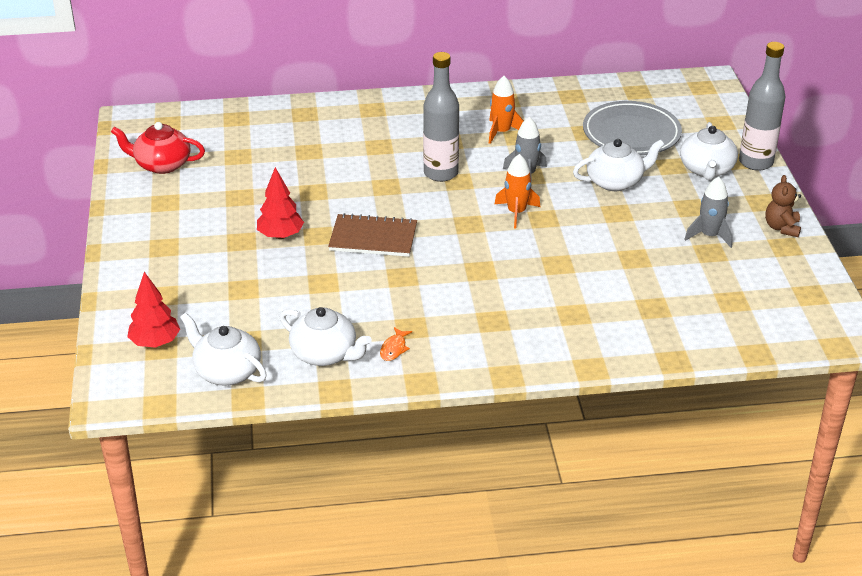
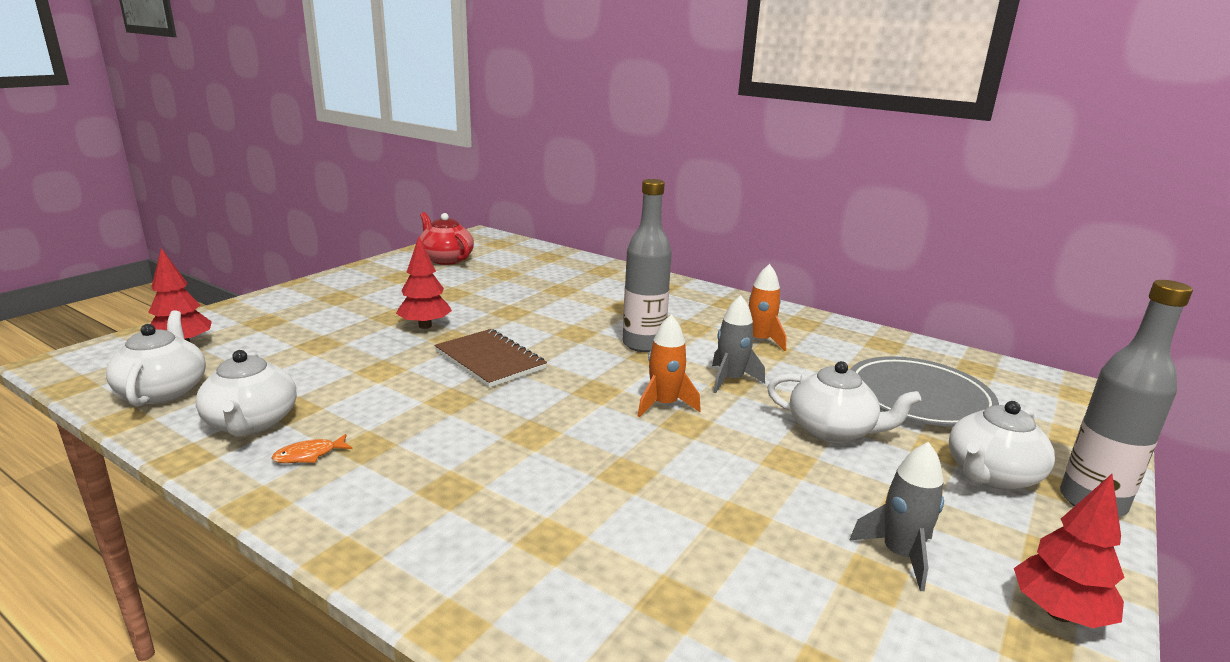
camera: 40 degrees right, 15 degrees down
(782, 228) = (1058, 613): brown teddy bear -> red tree

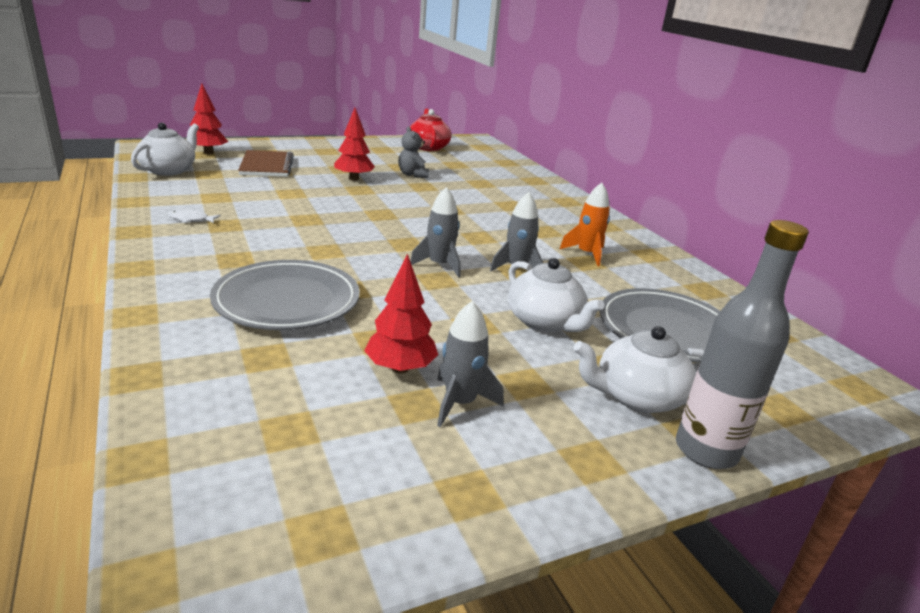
camera: 30 degrees right, 5 degrees up
(251, 423) = (186, 196): white teapot -> none
(309, 455) = (191, 219): orange fish -> white fish
(480, 300) = (412, 175): none -> grey teddy bear
(490, 360) = (364, 207): brown notebook -> brown notebook (267, 166)
(590, 519) = (287, 301): none -> grey plate
(643, 344) = (486, 229): grey bottle -> none
(664, 405) = (439, 265): orange rocket -> grey rocket
(1058, 613) = (526, 487): red tree -> red tree (400, 368)

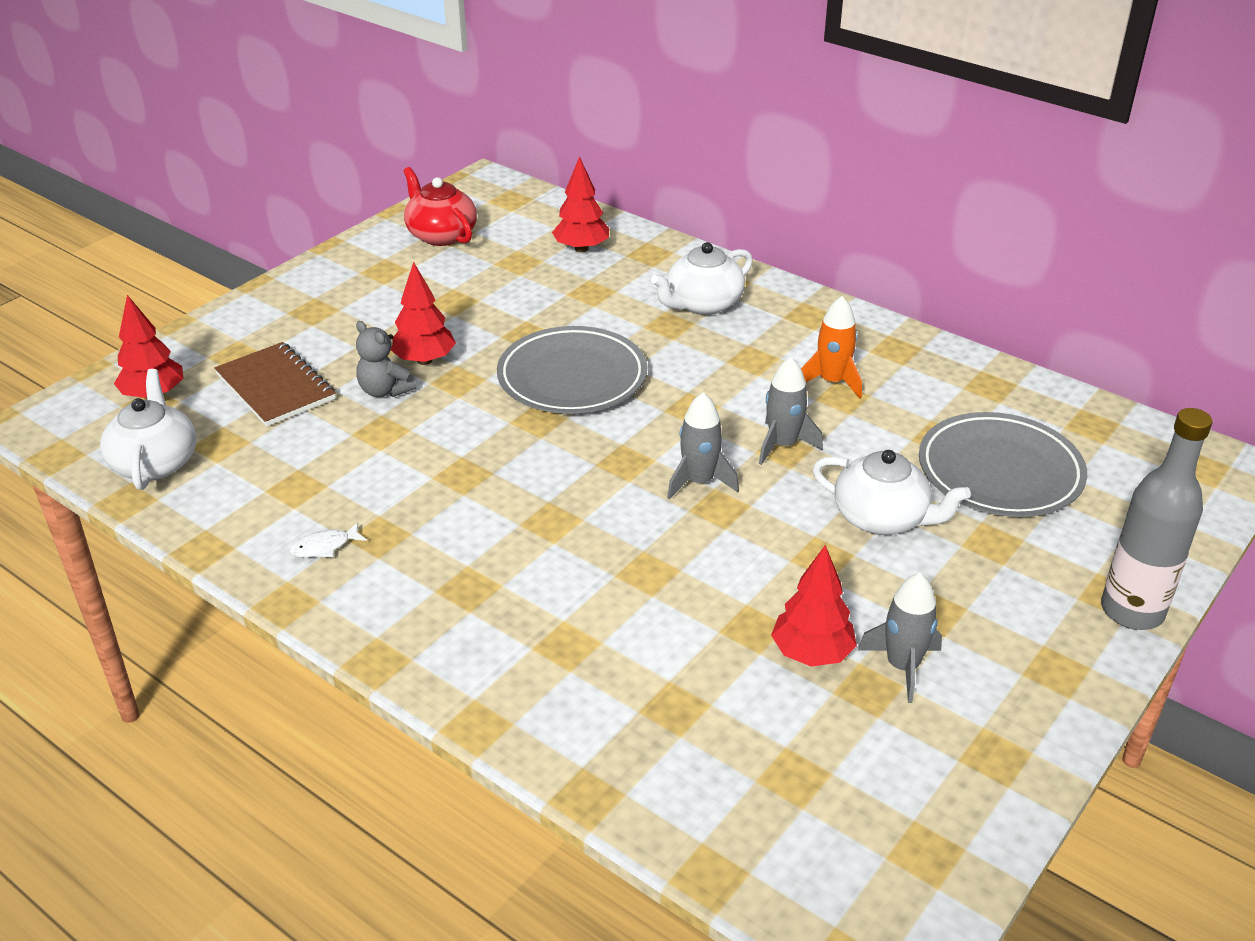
camera: 25 degrees left, 10 degrees up
(287, 301) = (605, 623): grey plate -> grey plate (572, 377)
(412, 175) = (489, 314): grey teddy bear -> grey teddy bear (385, 390)
(497, 169) = (581, 248): none -> red tree
(637, 397) = (1038, 577): white teapot -> white teapot (702, 304)

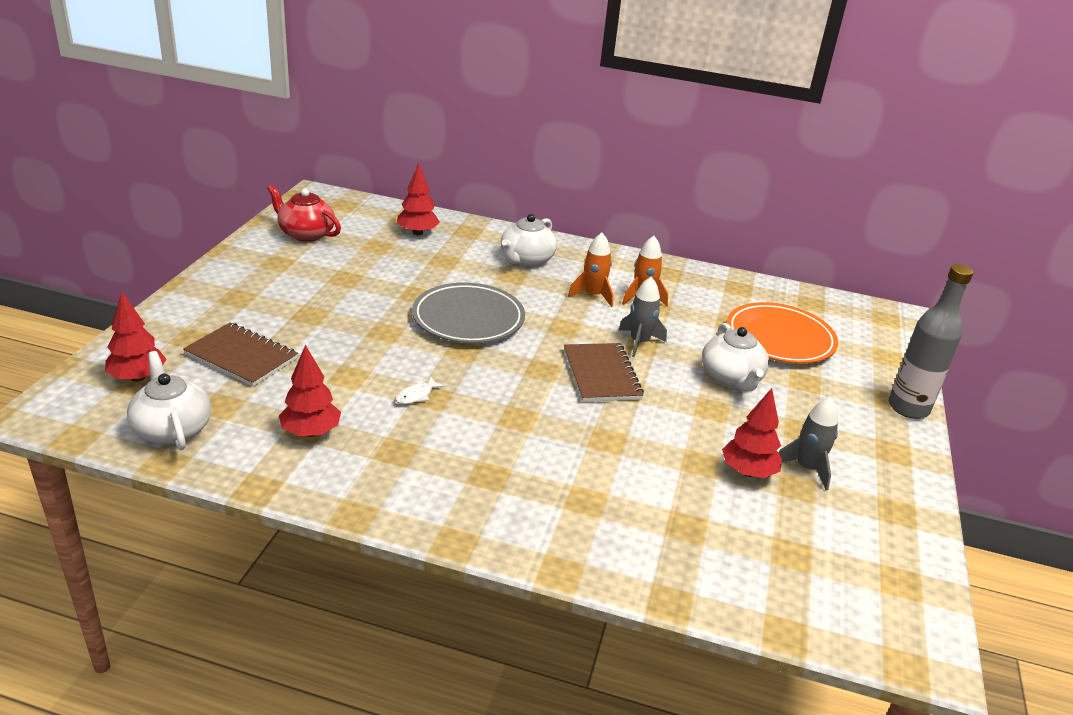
camera: 25 degrees left, 5 degrees down
(324, 547) = (358, 467): white fish -> white fish (416, 395)
(385, 390) = (333, 347): grey teddy bear -> none
(424, 360) = (350, 321): red tree -> red tree (311, 432)
(699, 482) = (601, 374): grey rocket -> brown notebook
(762, 368) = (593, 295): none -> orange rocket
(882, 518) = (731, 378): white teapot -> white teapot turned 75 degrees clockwise
(1000, 472) = (779, 338): grey plate -> orange plate

